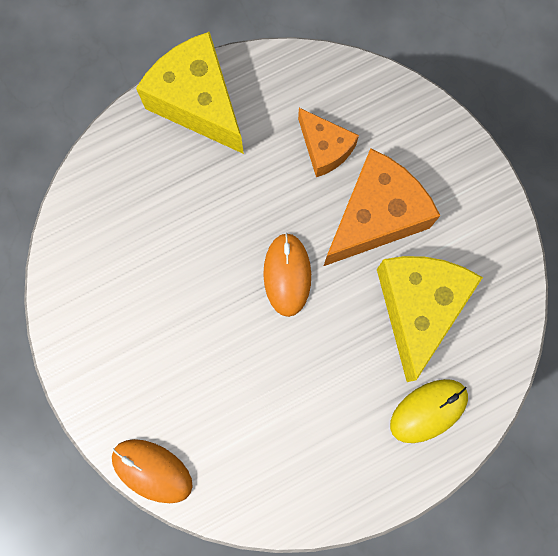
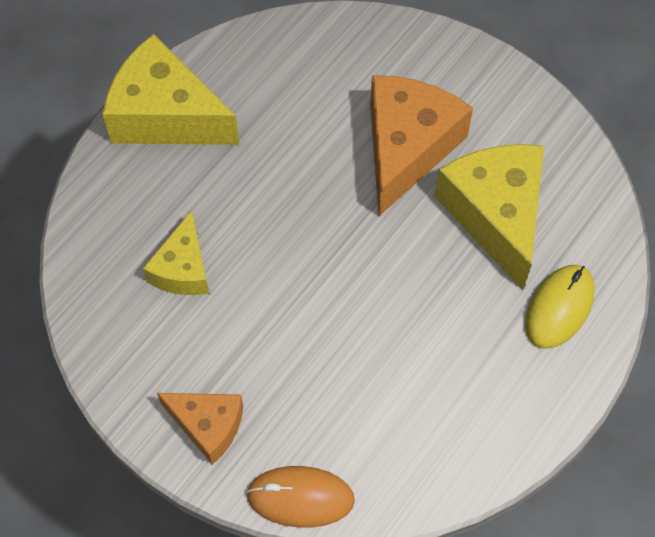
camera: 25 degrees left, 15 degrees down
(151, 242) = (183, 269): none -> yellow cheese
(287, 275) = (345, 240): orange mouse -> none
(324, 148) = (321, 106): orange cheese -> orange cheese (208, 426)

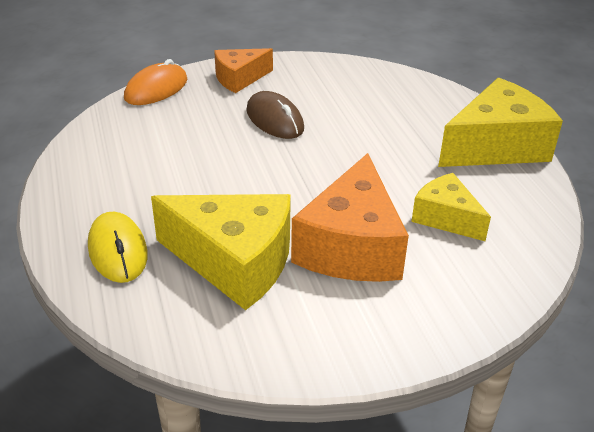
camera: 125 degrees right, 25 degrees down
(183, 269) = (355, 107): yellow cheese -> yellow cheese (446, 218)
(266, 328) = (275, 120): none -> brown mouse
(407, 148) = (351, 246): orange cheese -> orange cheese turned 45 degrees clockwise

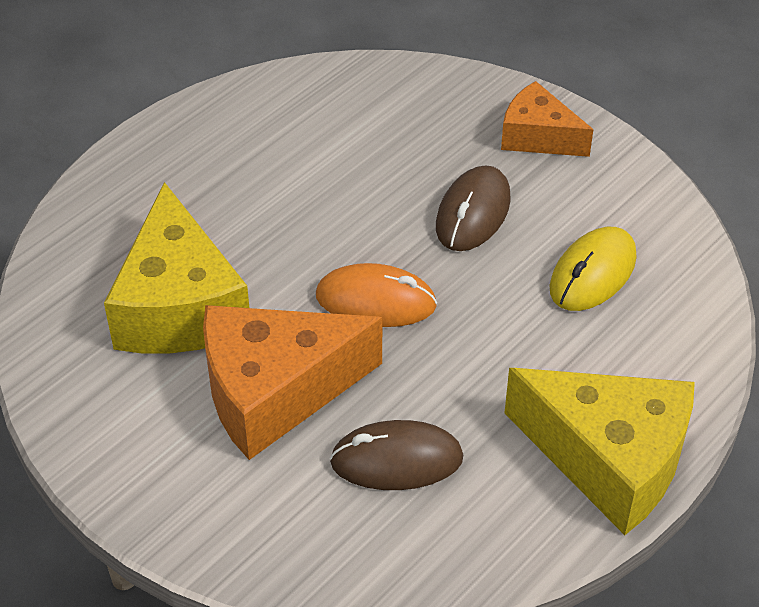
camera: 60 degrees right, 10 degrees up
(118, 251) = (135, 210): yellow mouse -> yellow mouse (593, 273)
(156, 89) = (444, 80): orange mouse -> orange mouse (376, 301)
(446, 218) = (396, 460): yellow cheese -> brown mouse

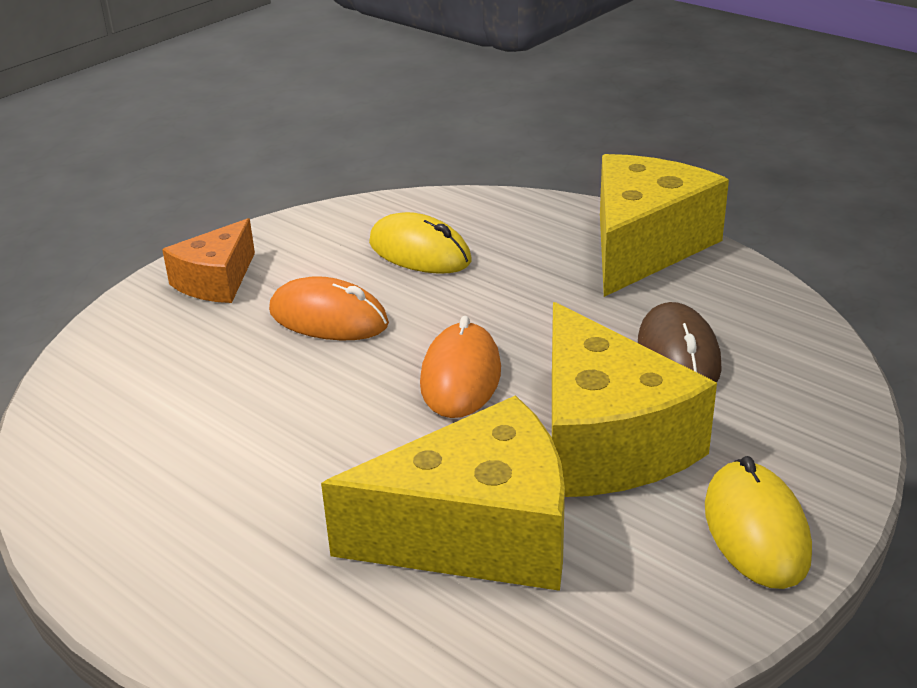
camera: 90 degrees left, 15 degrees down
(151, 475) = (756, 530): none -> yellow mouse
(275, 392) = (606, 441): orange cheese -> yellow cheese
(473, 213) = (328, 318): brown mouse -> orange mouse

